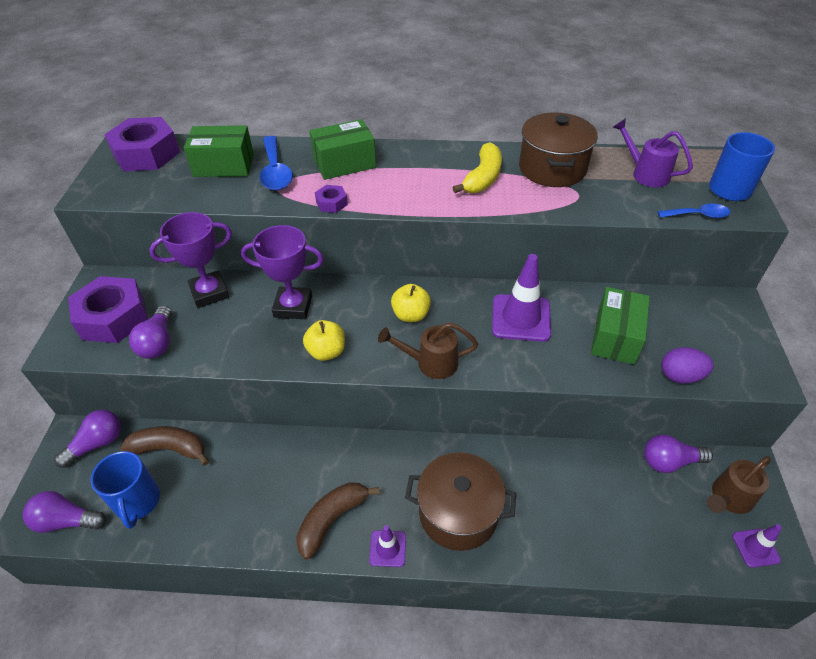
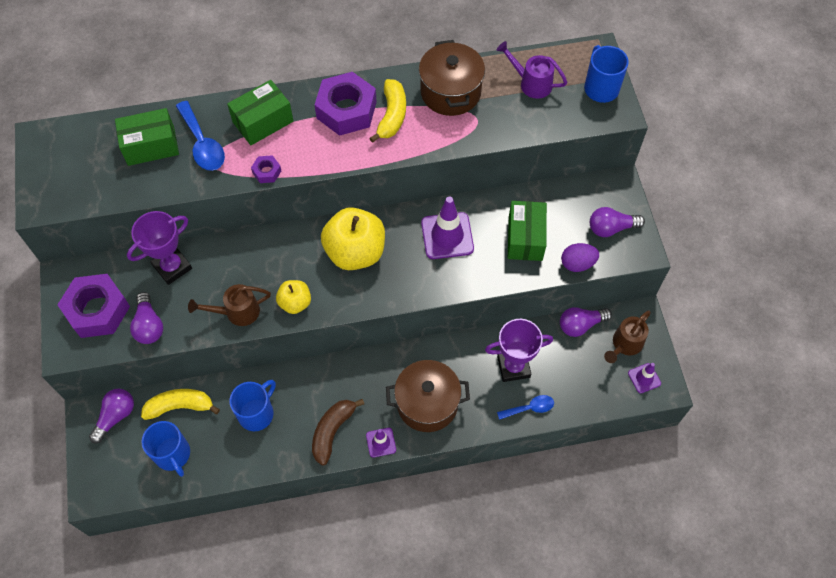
camera: 15 degrees left, 15 degrees up
(66, 521) = (123, 482): purple light bulb -> purple light bulb (611, 228)
(146, 154) = (69, 145): purple nut -> purple nut (346, 110)
(170, 449) = (180, 406): brown banana -> yellow banana
(251, 476) = (257, 413): none -> blue mug
(293, 306) = (252, 265): purple trophy -> purple trophy (513, 367)
(411, 315) = (355, 252): yellow apple -> yellow apple, size x1.88
(430, 363) = (383, 294): brown watering can -> brown watering can (237, 312)
(698, 215) = (576, 124): blue spoon -> blue spoon (529, 408)

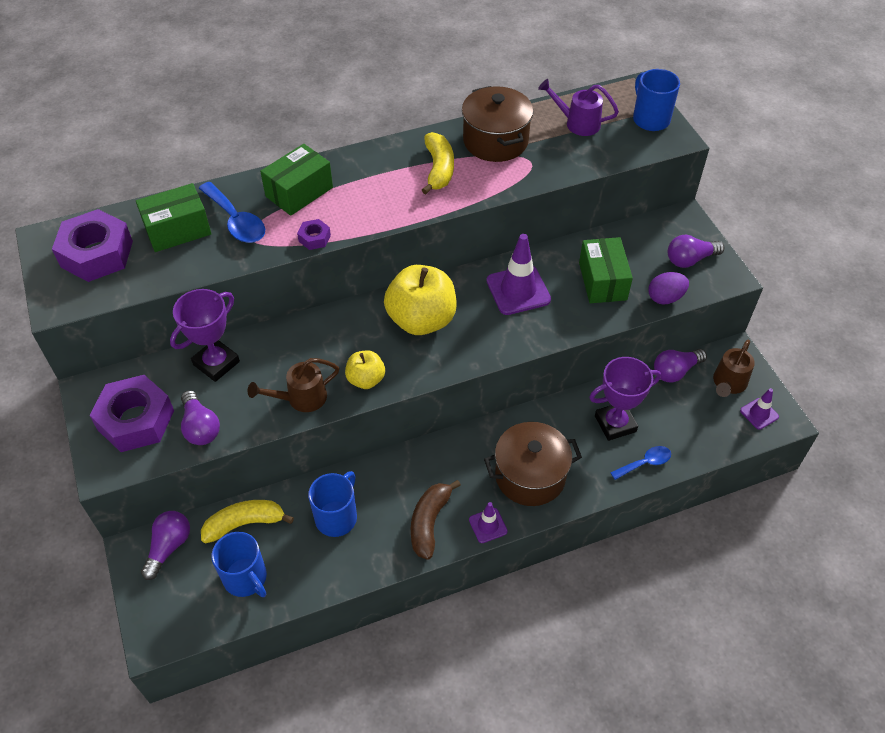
camera: 10 degrees left, 10 degrees down
(346, 110) = (388, 170): purple nut -> purple nut (97, 254)

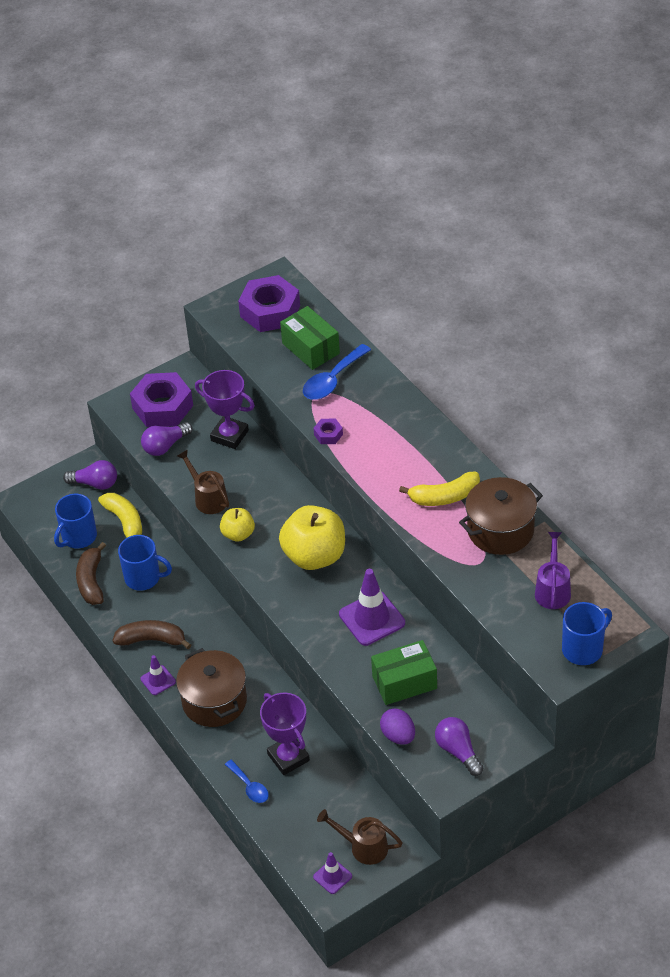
camera: 80 degrees right, 5 degrees down
(299, 192) = (381, 409): green box -> none
(321, 573) = (91, 581): none -> brown banana
(675, 371) = (366, 799): purple light bulb -> none

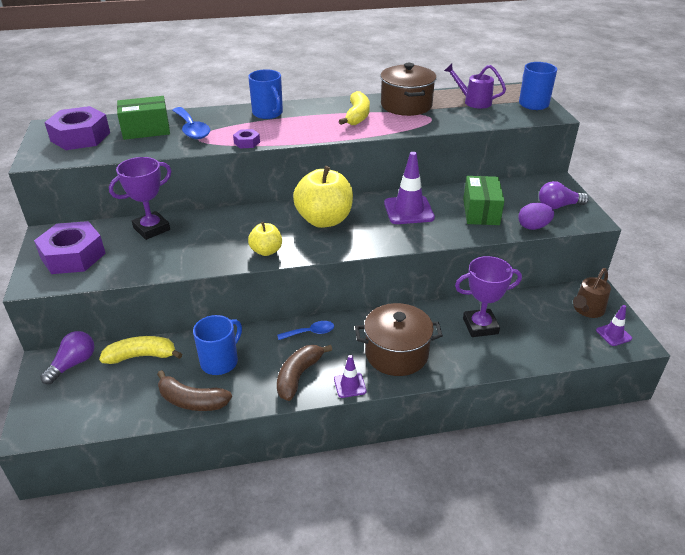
camera: 70 degrees left, 10 degrees down
(78, 537) = (127, 395): blue mug -> blue mug (268, 113)
(165, 446) = (121, 266): purple light bulb -> none
(208, 498) = (209, 257): brown watering can -> none
(249, 786) = (502, 357): blue spoon -> blue spoon (310, 332)

